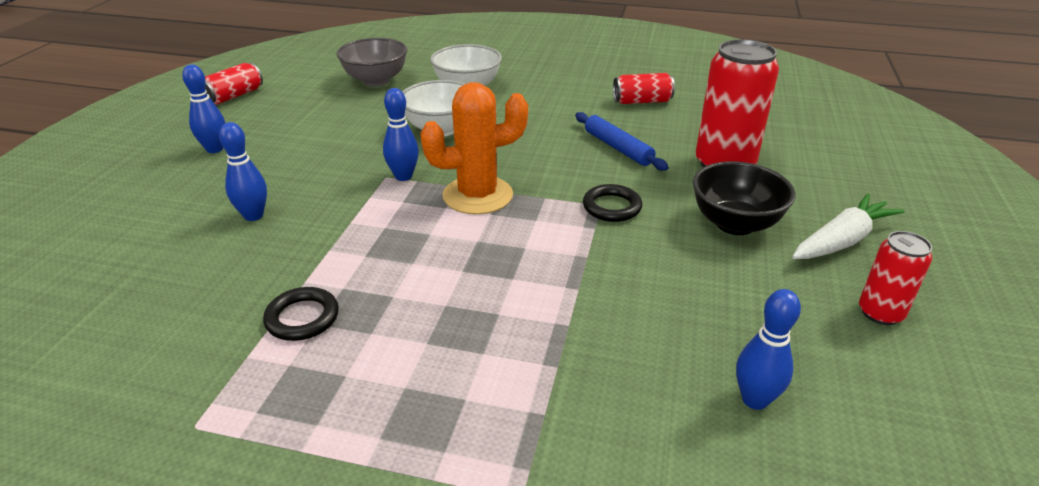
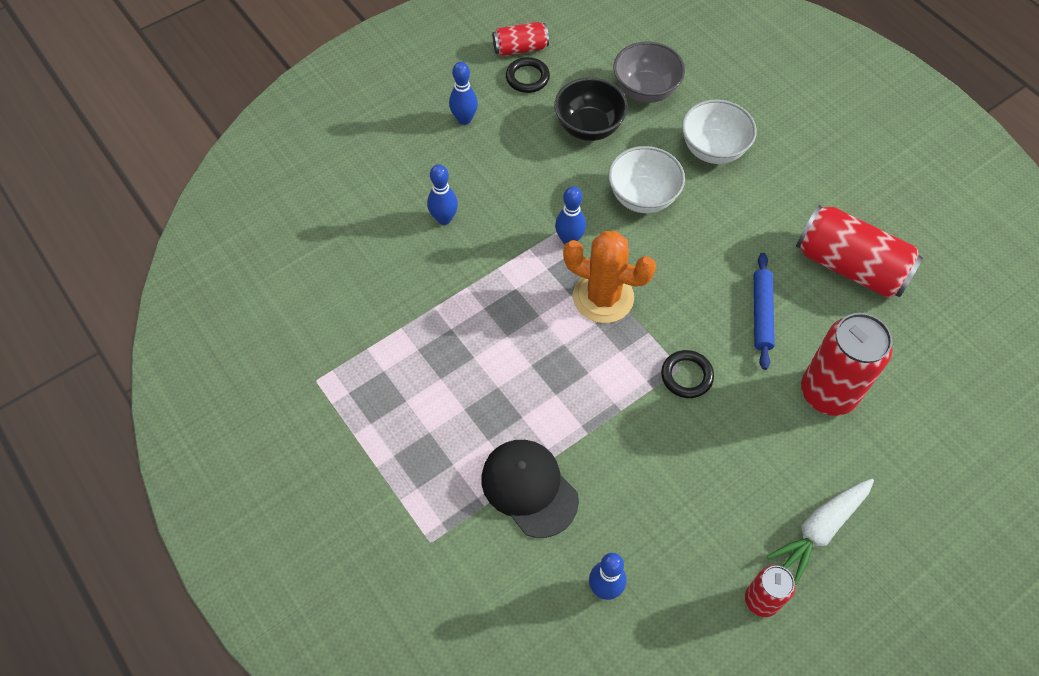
camera: 40 degrees right, 25 degrees up
(302, 318) = (413, 338): black ring -> black ring (527, 77)
(575, 366) = (529, 488): none -> black cap
(642, 101) = (850, 266): red can -> red can, size x1.82
(735, 224) = (759, 457): black bowl -> black bowl (589, 127)
(842, 241) = (819, 530): white carrot -> white carrot turned 135 degrees clockwise

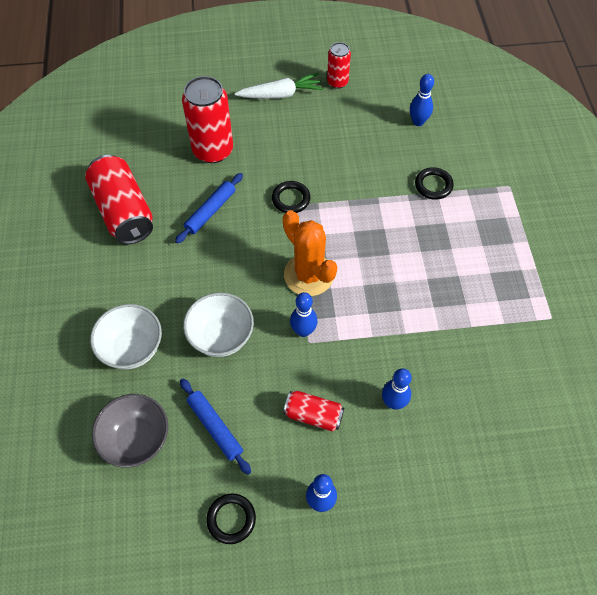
camera: 150 degrees left, 0 degrees up
(520, 48) = (213, 564): red can -> red can (313, 415)
(529, 488) = (433, 185): black cap -> black ring
(589, 127) = (215, 427): black bowl -> blue rolling pin

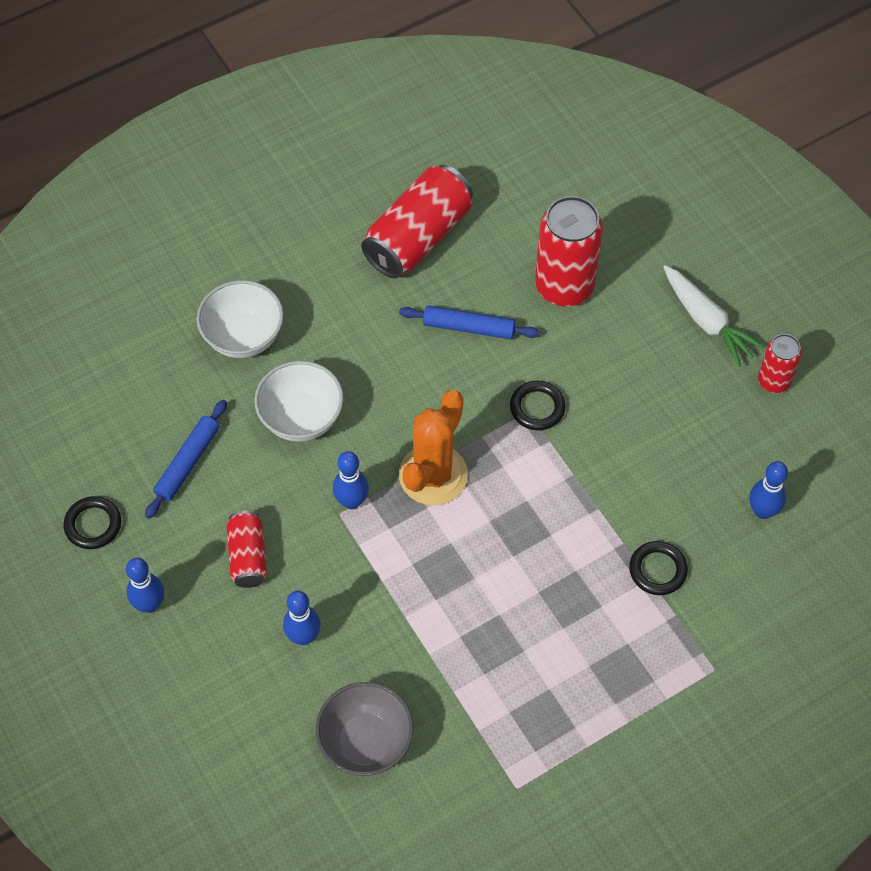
camera: 65 degrees right, 0 degrees up
(137, 439) = (140, 394): grey bowl -> grey bowl (366, 742)

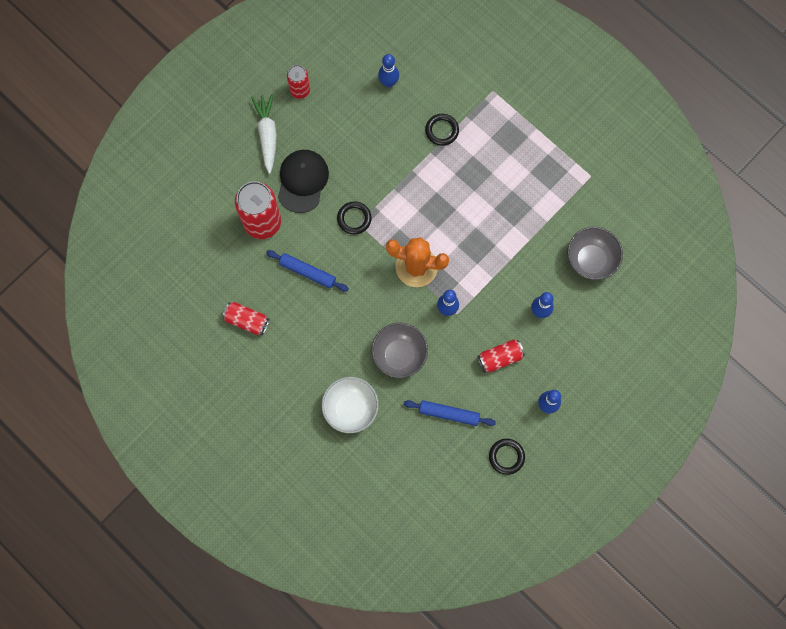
camera: 105 degrees left, 15 degrees up
(301, 418) = (399, 355): white bowl -> grey bowl
(418, 237) = (247, 321): red can -> red can, size x0.55
(468, 327) = (307, 272): blue rolling pin -> blue rolling pin turned 60 degrees counterclockwise
(618, 352) = (302, 181): none -> black cap
(707, 322) = (267, 135): white carrot -> white carrot turned 45 degrees counterclockwise

